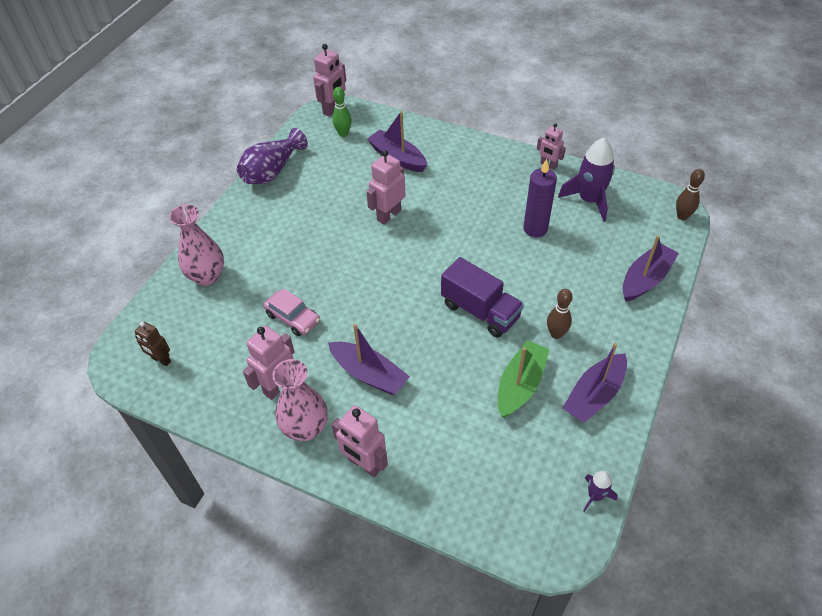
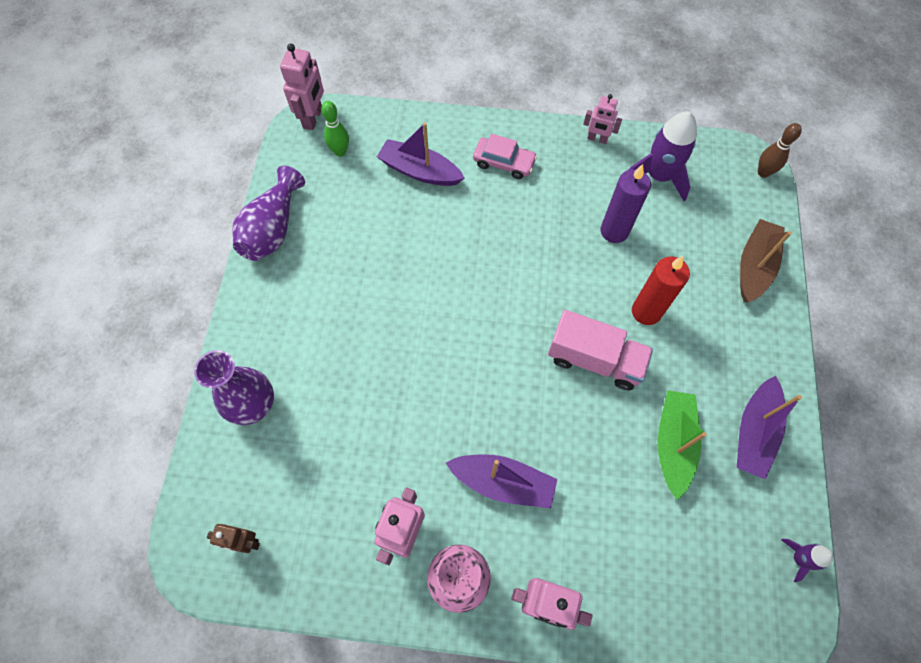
camera: 20 degrees left, 15 degrees up
(207, 276) = (253, 405): pink vase -> purple vase
(293, 318) = (383, 433): pink car -> pink car (504, 162)
(388, 215) = (441, 256): pink robot -> none
(480, 311) = (594, 359): purple truck -> pink truck
(537, 289) = (646, 312): none -> red candle
(556, 334) = (687, 365): brown bowling pin -> none
(645, 279) = (754, 266): purple boat -> brown boat

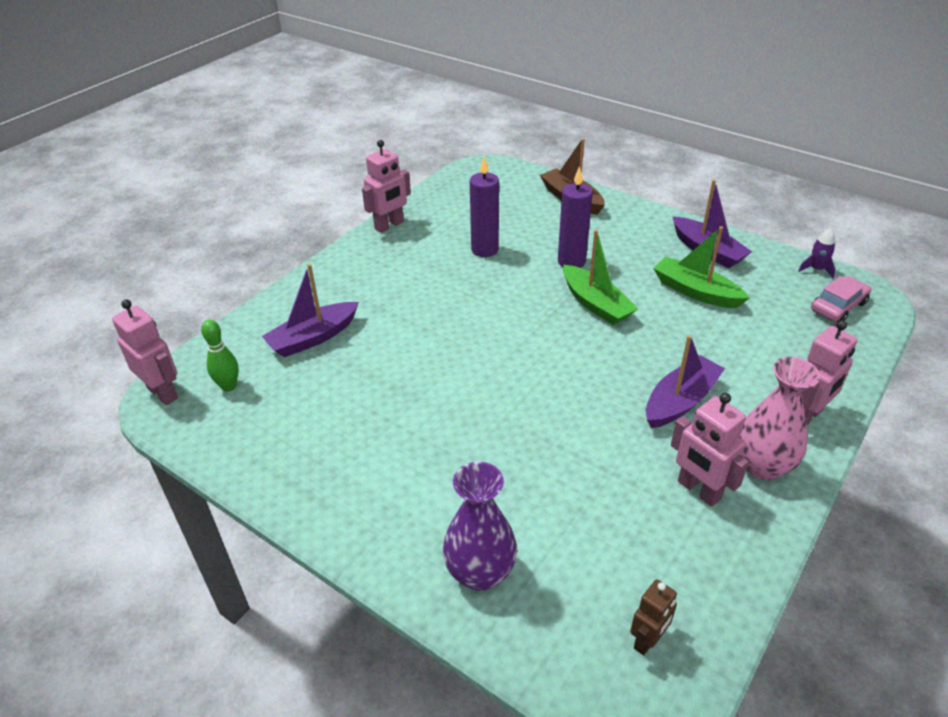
camera: 60 degrees left, 25 degrees down
(273, 229) = (269, 476): purple vase -> none
(504, 162) = (359, 283): pink car -> pink car (838, 306)
(594, 359) = (596, 304): pink truck -> green boat
(597, 139) = (389, 225): pink robot -> pink robot, size x1.54
(646, 312) = (571, 261): red candle -> purple candle
(658, 176) = (455, 210): purple rocket -> none
(763, 172) = (497, 166): brown bowling pin -> none

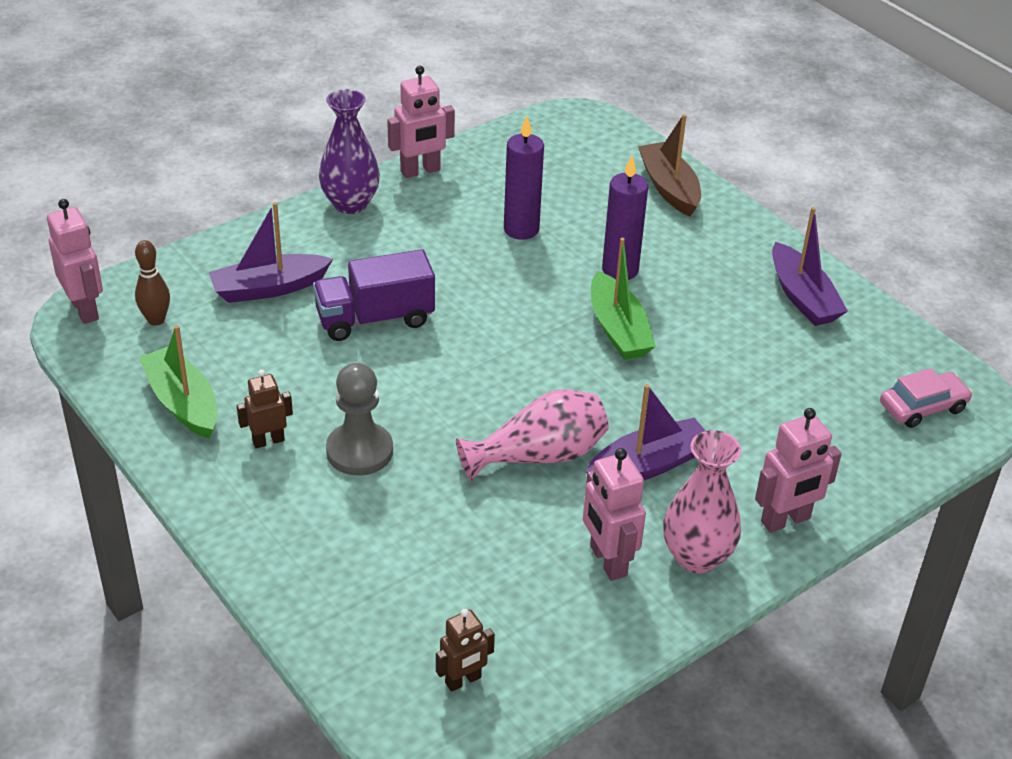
camera: 15 degrees right, 0 degrees up
(229, 386) = (156, 320): green bowling pin -> brown bowling pin
(369, 465) = (268, 441): none -> brown robot
(409, 341) = (375, 318): none -> purple truck
(450, 452) = (359, 451): none -> grey pawn
(480, 573) = (330, 574): purple vase -> purple vase (350, 203)
(594, 417) = (539, 456): none -> pink vase
(695, 292) = (752, 345): green boat -> green boat (183, 403)
(816, 269) = (929, 355): purple rocket -> none

